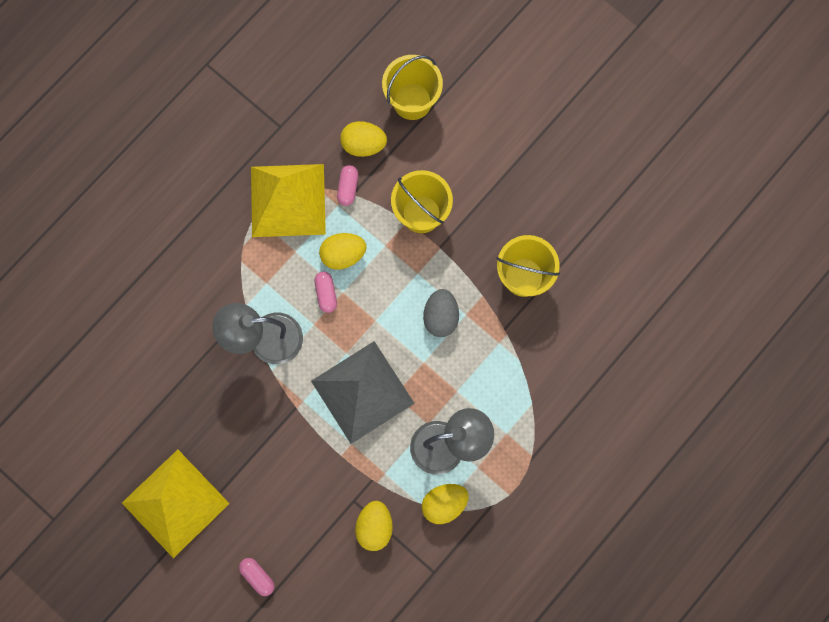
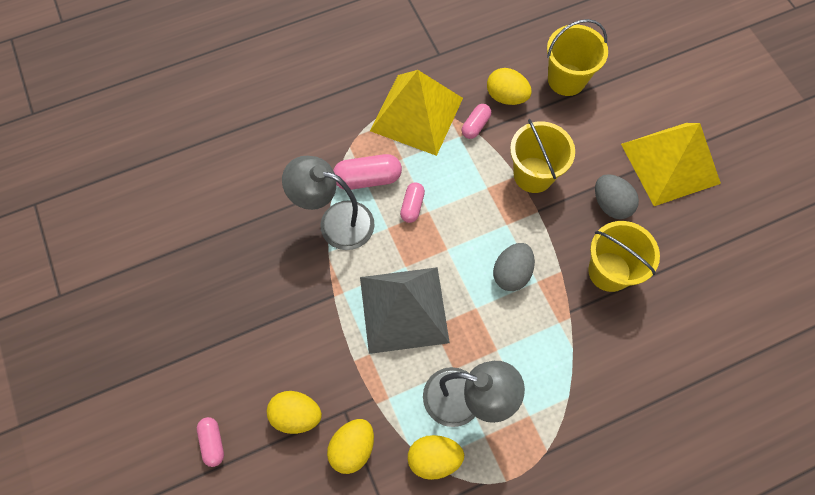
camera: 25 degrees right, 10 degrees down
(175, 503) = (175, 332): yellow pyramid -> yellow pyramid (670, 163)
(273, 285) = (368, 178): none -> pink capsule
(343, 255) = (444, 179): yellow egg -> yellow egg (296, 415)
(501, 212) = (611, 204): none -> grey egg

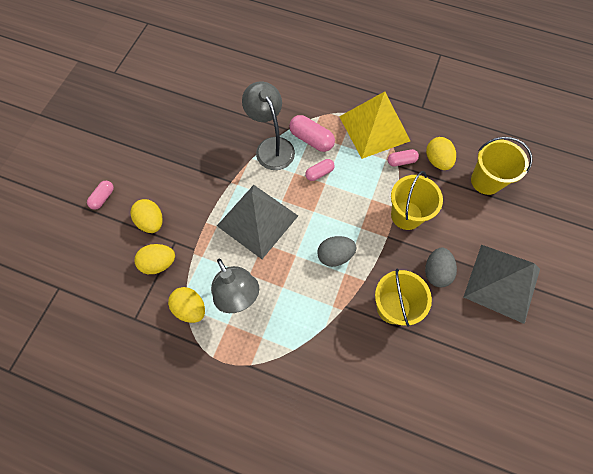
camera: 45 degrees right, 0 degrees up
(670, 163) = (502, 282): yellow pyramid -> grey pyramid

